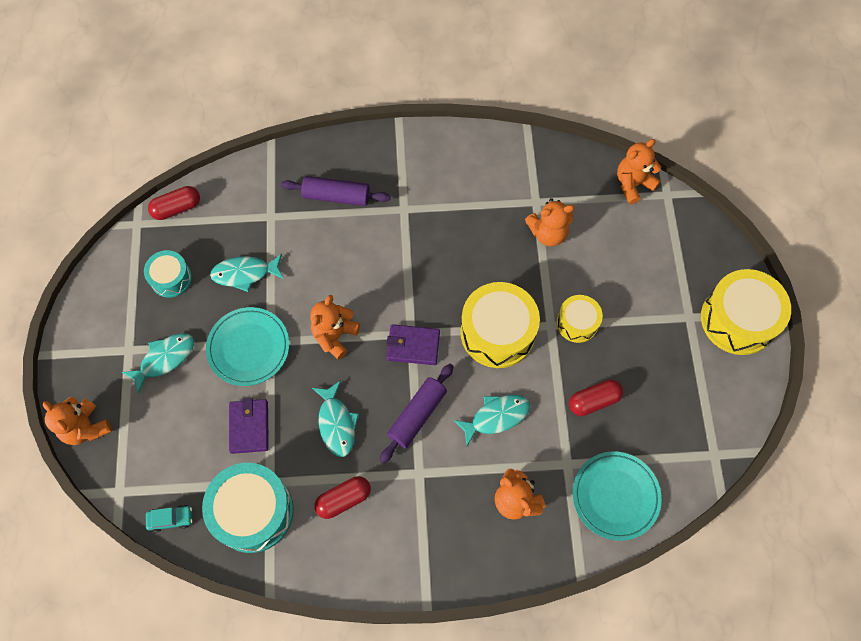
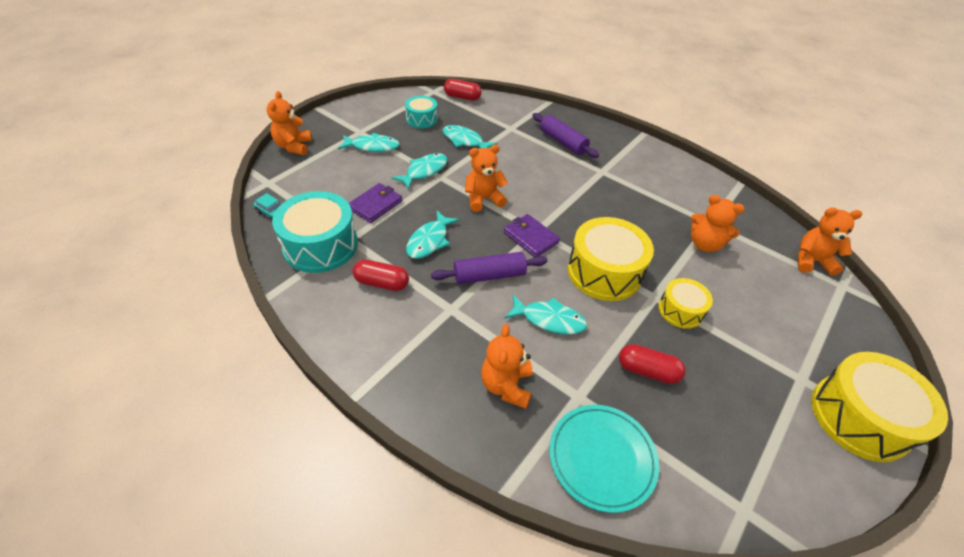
camera: 40 degrees right, 20 degrees down
(248, 348) = (424, 171): turquoise plate -> turquoise fish

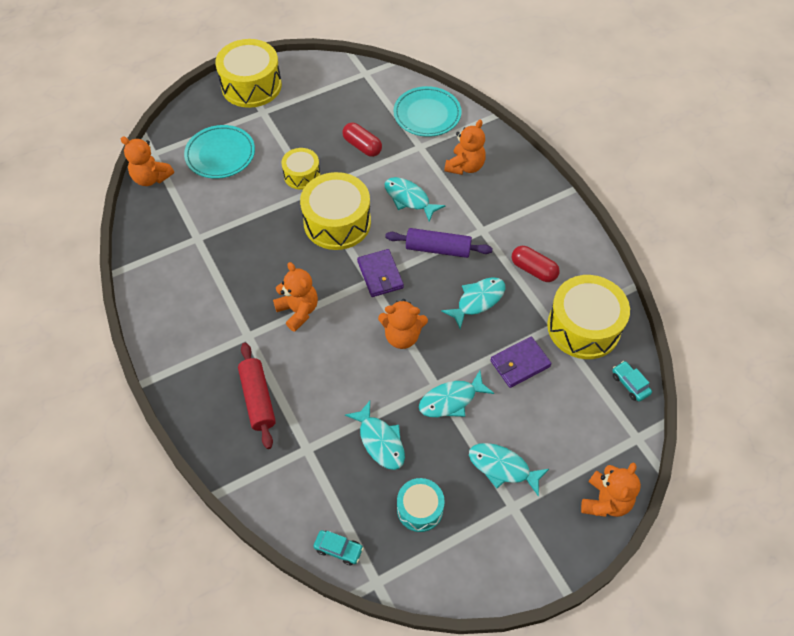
camera: 155 degrees left, 10 degrees up
(320, 245) = (583, 327): turquoise drum -> yellow drum
(462, 97) = (338, 549): red capsule -> turquoise car
(562, 142) = (258, 399): purple rolling pin -> red rolling pin
(704, 244) = (226, 220): orange teddy bear -> orange teddy bear (298, 311)
(782, 306) = (220, 154): none -> turquoise plate

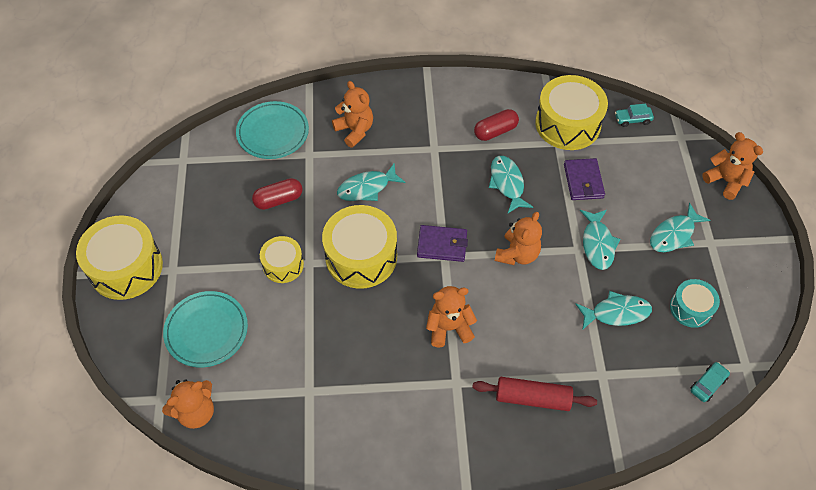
camera: 65 degrees left, 0 degrees up
(438, 249) = (436, 189): purple rolling pin -> none

